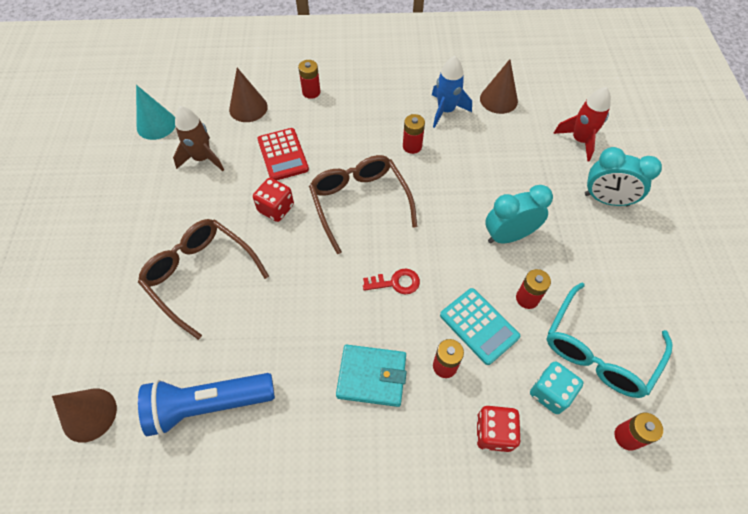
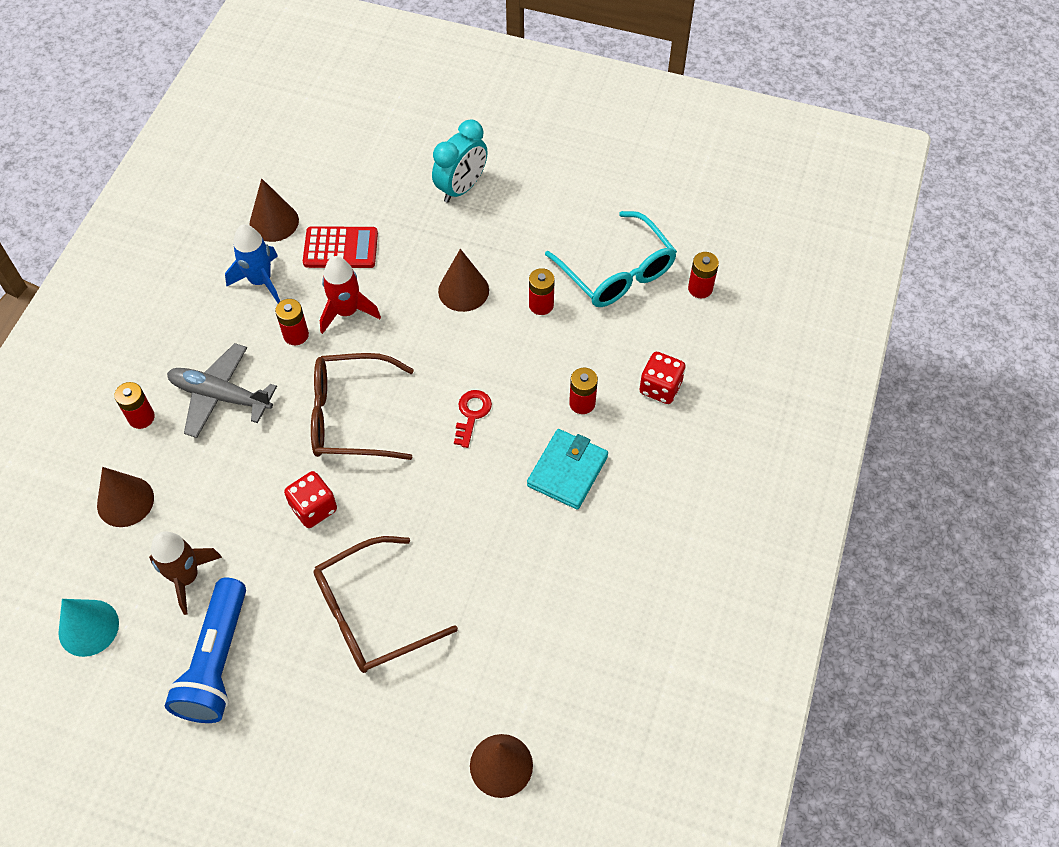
camera: 70 degrees left, 0 degrees up
(208, 405) = (538, 636): blue flashlight -> blue flashlight (217, 662)
(283, 155) = (232, 479): red calculator -> red calculator (340, 248)
(344, 124) = (220, 396): none -> grey plane
(479, 326) = (552, 358): turquoise calculator -> none
(508, 236) = (463, 290): turquoise clock -> brown cone
(550, 393) = (641, 327): turquoise dice -> none
(579, 140) = (375, 174): red rocket -> red rocket (347, 312)

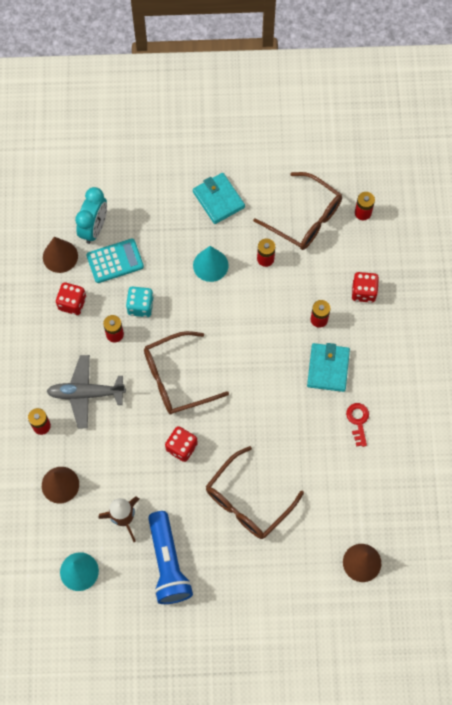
camera: 20 degrees left, 10 degrees up
(260, 281) = (72, 303): blue rocket -> red dice
(340, 248) = (115, 261): red calculator -> turquoise calculator
(347, 312) = (140, 306): red rocket -> turquoise dice
(461, 188) = (176, 188): turquoise clock -> turquoise clock (94, 228)
(463, 290) = (210, 265): brown cone -> turquoise cone
(472, 414) = (253, 351): red key -> red key (358, 421)
(510, 216) = (218, 200): none -> turquoise wallet
(617, 272) = (305, 218): turquoise glasses -> brown glasses

